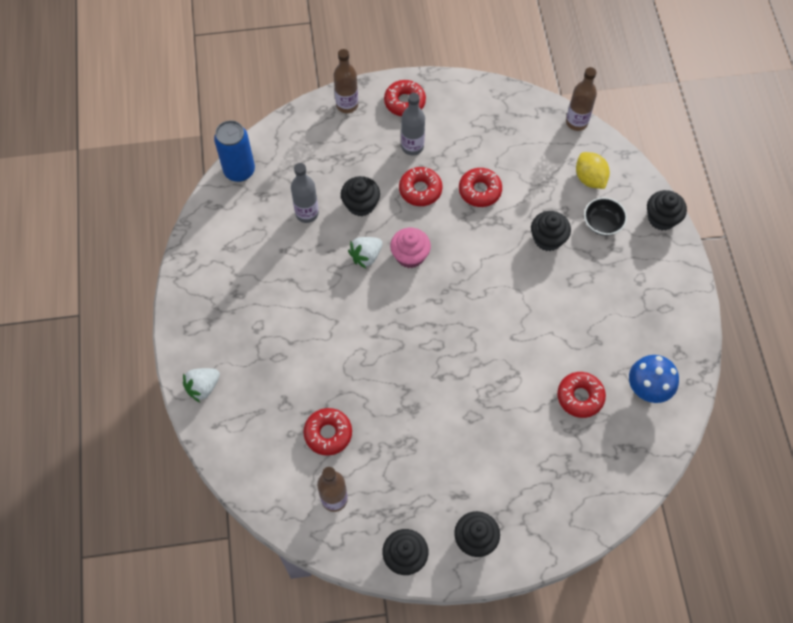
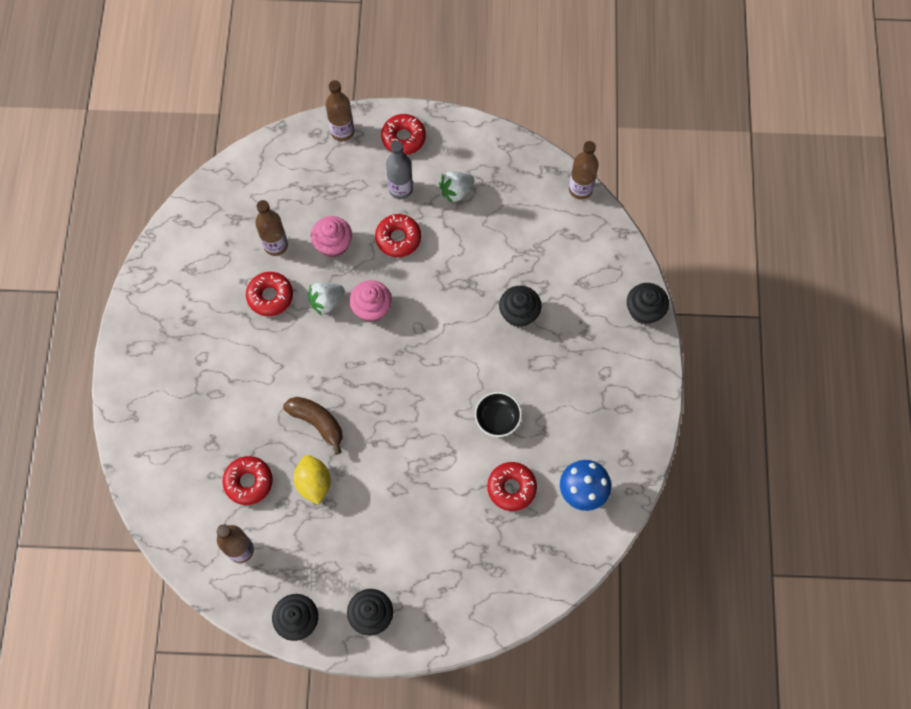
camera: 10 degrees right, 5 degrees up
(203, 387) = (134, 412): white strawberry -> white strawberry (456, 191)
(239, 171) = (216, 187): blue can -> none
(307, 213) = (276, 245): grey bottle -> brown bottle
(361, 204) = (333, 244): black cupcake -> pink cupcake
(382, 367) = (317, 422): none -> brown banana
(480, 191) = (460, 249): red donut -> red donut (270, 296)
(590, 178) = (579, 254): yellow lemon -> yellow lemon (314, 483)
(602, 223) = (580, 306): black bowl -> black bowl (497, 419)

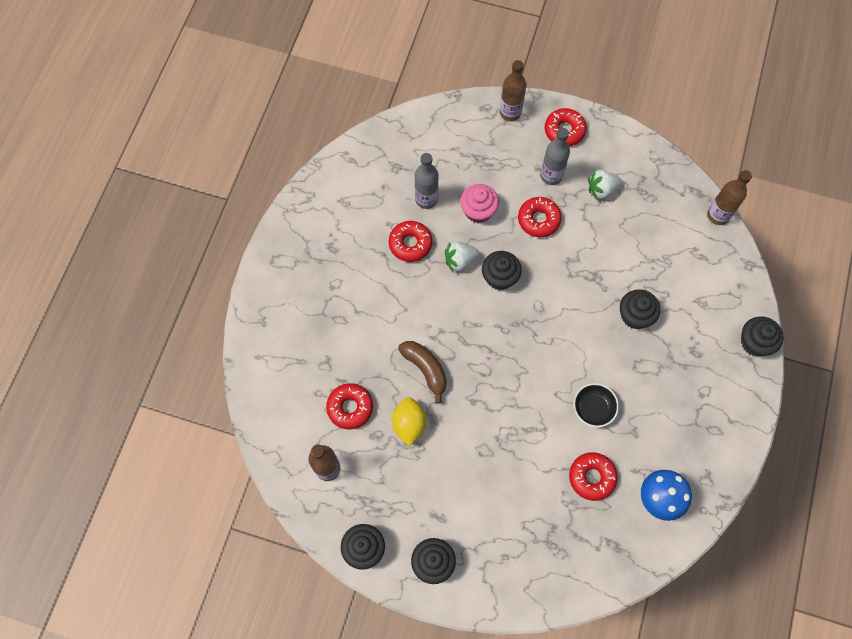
camera: 15 degrees right, 0 degrees up
(276, 245) = (426, 199): brown bottle -> grey bottle
(372, 308) = (499, 277): pink cupcake -> black cupcake

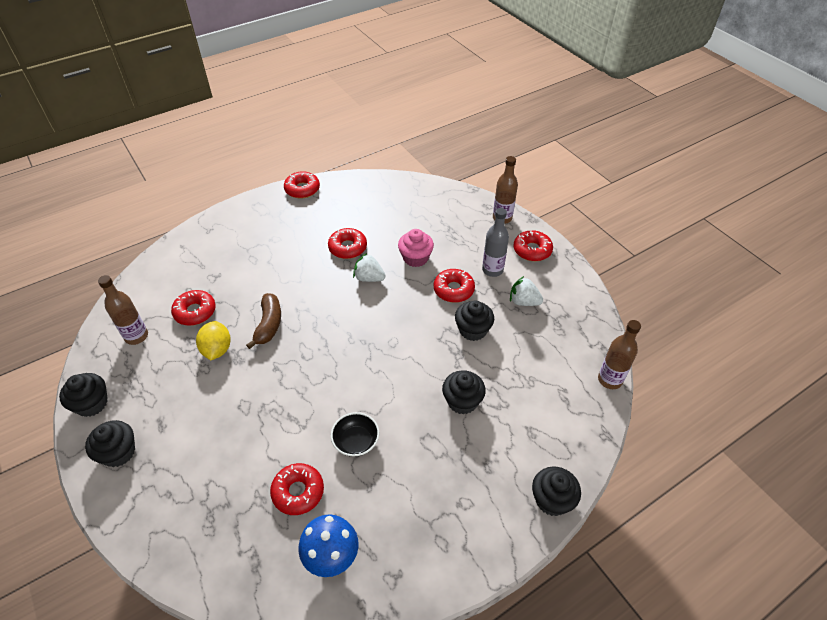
camera: 40 degrees right, 20 degrees down
(299, 210) = (302, 189): none -> red donut
(409, 424) = (217, 349): yellow lemon -> yellow lemon turned 45 degrees counterclockwise
(426, 199) = (387, 230): grey bottle -> none
(499, 277) = (385, 305): black cupcake -> black cupcake (473, 330)

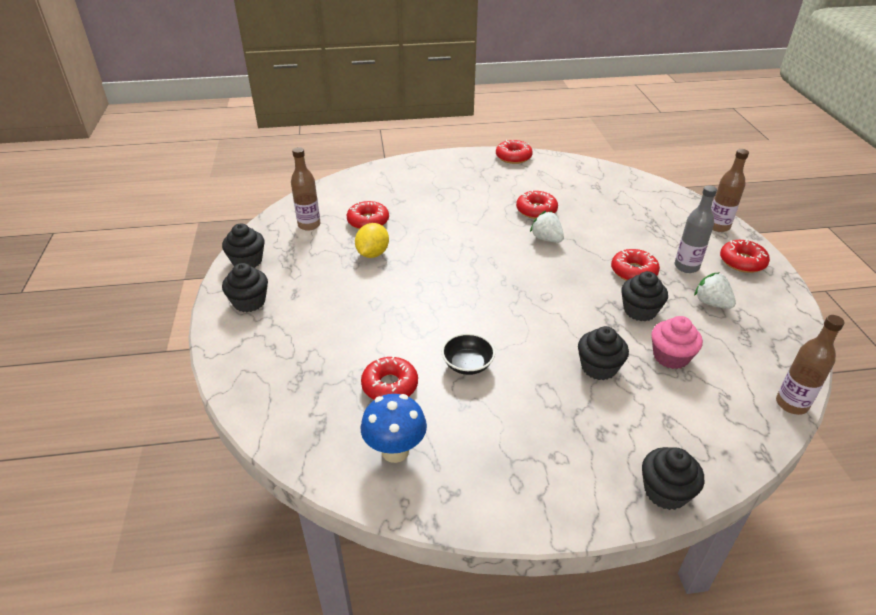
camera: 25 degrees right, 10 degrees down
(269, 324) = (429, 248): brown banana -> none
(415, 258) = (603, 235): pink cupcake -> pink cupcake (670, 357)

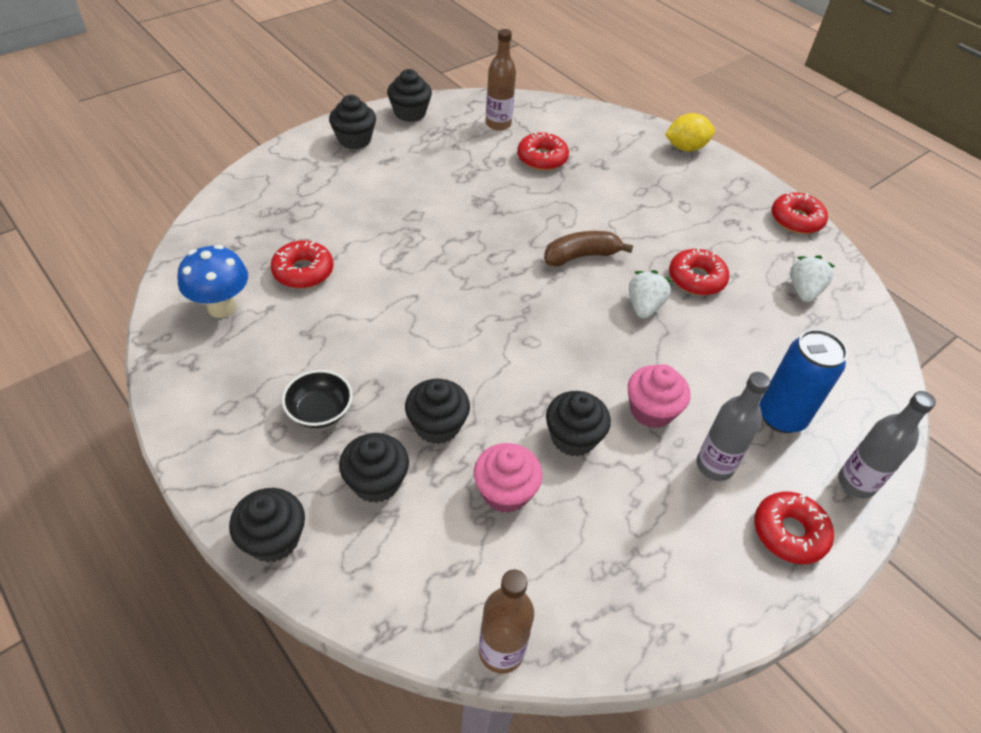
camera: 55 degrees right, 10 degrees up
(372, 254) = (490, 183): yellow lemon -> yellow lemon (685, 148)
(467, 365) = (368, 315): black bowl -> black bowl (320, 411)
(482, 244) = (581, 256): none -> brown banana
(633, 271) = (651, 410): red donut -> pink cupcake
(635, 416) = (376, 482): none -> black cupcake
(662, 229) = (781, 417): none -> blue can
(711, 303) = (653, 513): white strawberry -> white strawberry (803, 291)
(718, 226) = (856, 483): brown bottle -> grey bottle

